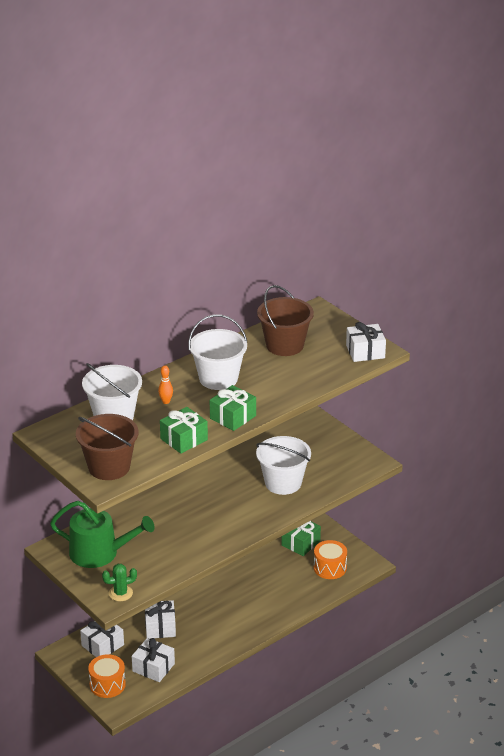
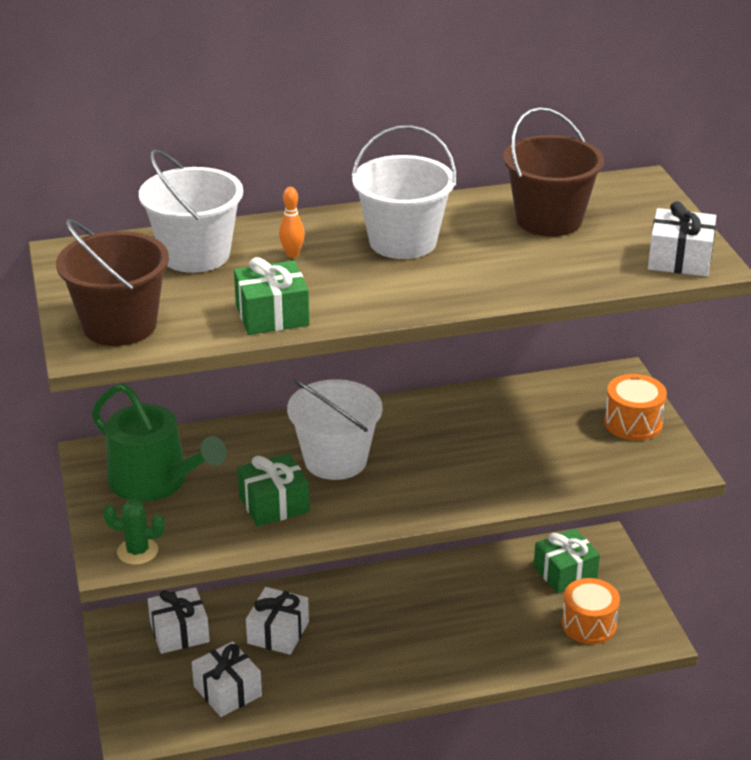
camera: 25 degrees right, 0 degrees up
(107, 684) = (145, 694): orange drum -> orange drum (633, 423)
(233, 417) = (379, 302): green gift -> green gift (274, 504)
(283, 483) = (508, 457): white bucket -> white bucket (335, 460)

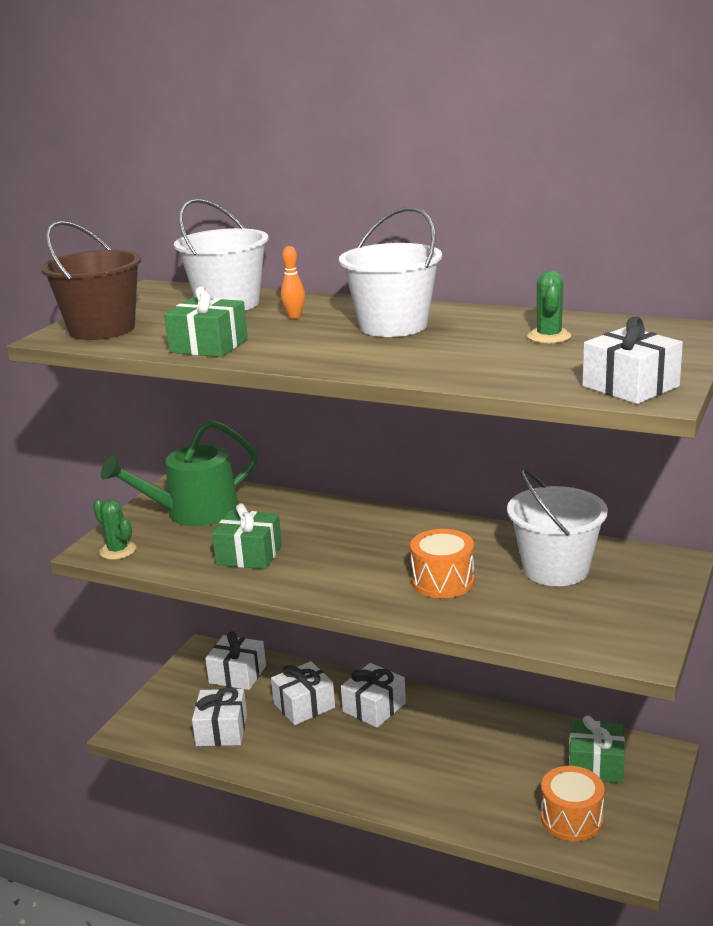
camera: 40 degrees right, 10 degrees down
(155, 481) = (193, 512): green watering can -> green watering can turned 75 degrees clockwise
(335, 460) = (336, 542): white bucket -> white bucket (555, 569)
(343, 605) = (374, 707): none -> white gift
(549, 220) = (549, 336): brown bucket -> green cactus
(633, 423) = (638, 602): orange drum -> orange drum (443, 581)

